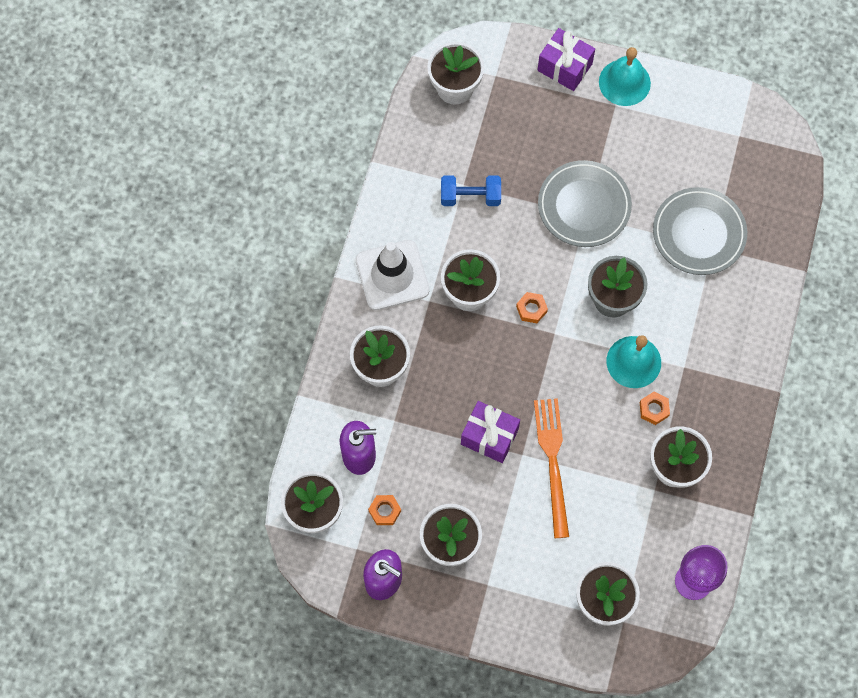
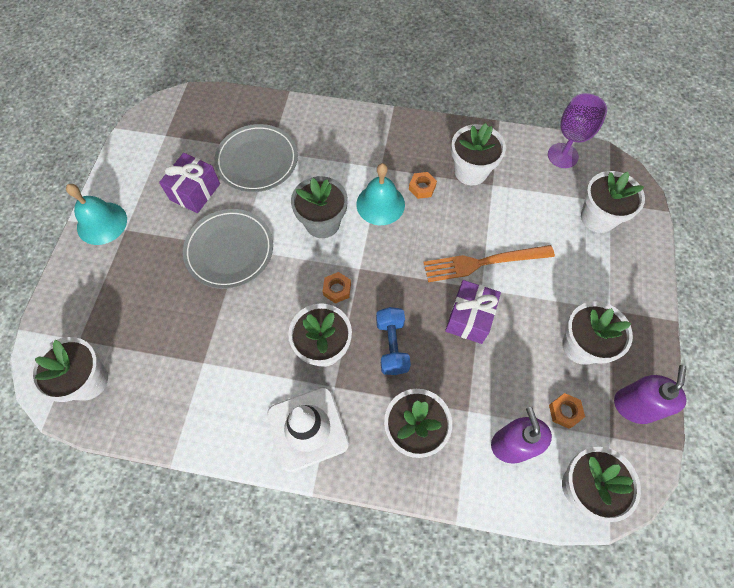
camera: 95 degrees left, 5 degrees down
(470, 197) = (217, 354): blue dumbbell -> blue dumbbell (392, 346)
(564, 67) = (78, 275): purple gift -> purple gift (195, 192)

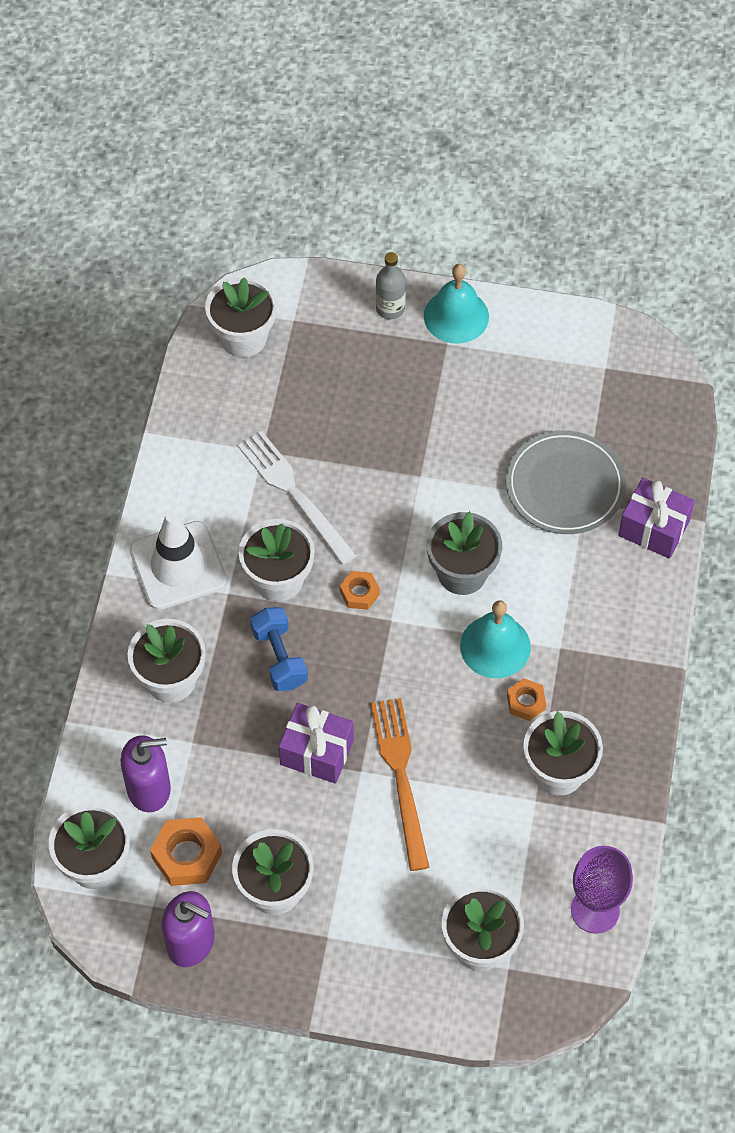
camera: 90 degrees right, 5 degrees down
(84, 268) = (390, 308): none -> grey bottle
(195, 192) = (508, 415): purple gift -> purple gift (653, 528)
(229, 250) = (416, 465): grey plate -> none
(247, 336) = (295, 494): none -> white fork
(392, 346) = (279, 657): blue dumbbell -> blue dumbbell turned 75 degrees clockwise
(564, 411) = (187, 855): orange nut -> orange nut, size x1.65

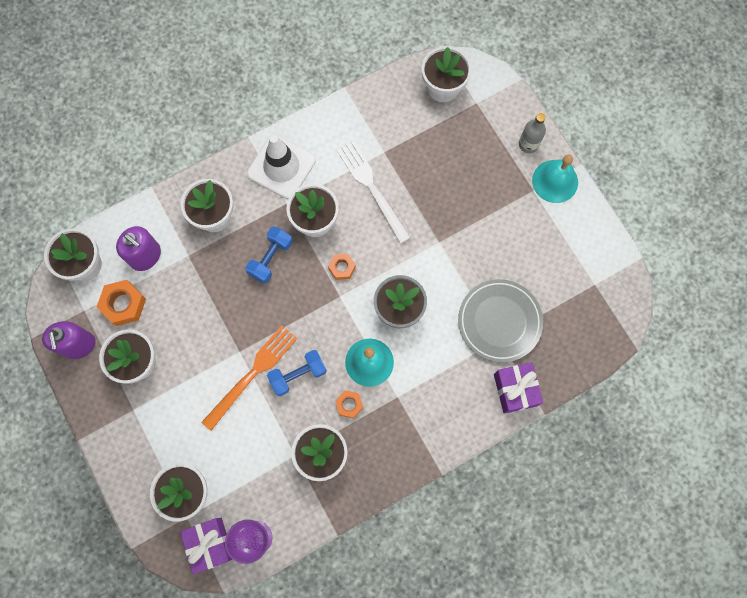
camera: 50 degrees right, 15 degrees up
(295, 494) = (372, 189): white fork -> white fork turned 45 degrees counterclockwise
(317, 752) = (232, 321): purple gift -> purple gift (210, 544)
(444, 729) = (298, 375): none -> blue dumbbell

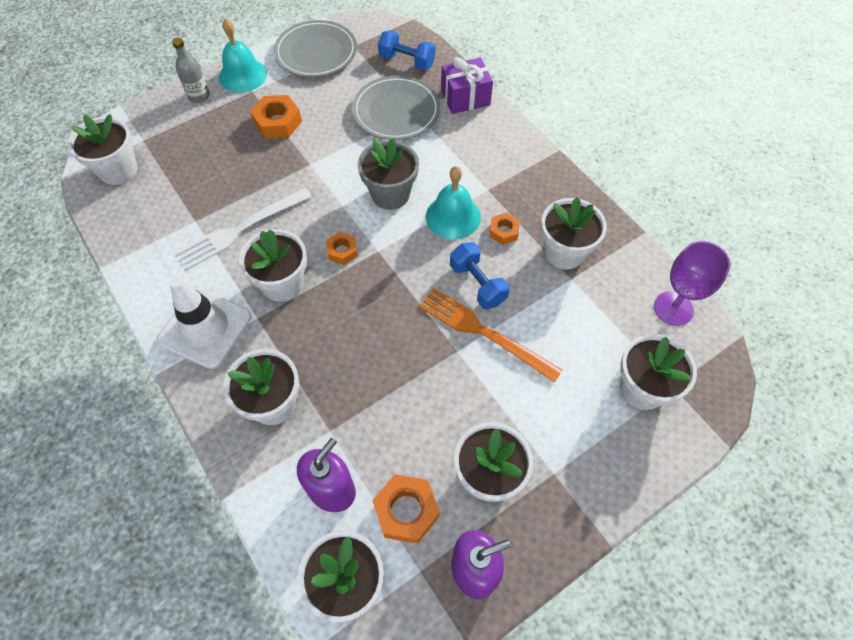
camera: 95 degrees left, 15 degrees down
(210, 544) = (695, 355): purple gift -> none
(270, 258) = (332, 328): blue dumbbell -> blue dumbbell (407, 61)
(491, 214) = (277, 122): none -> orange nut
(585, 248) = (316, 53): none -> grey plate

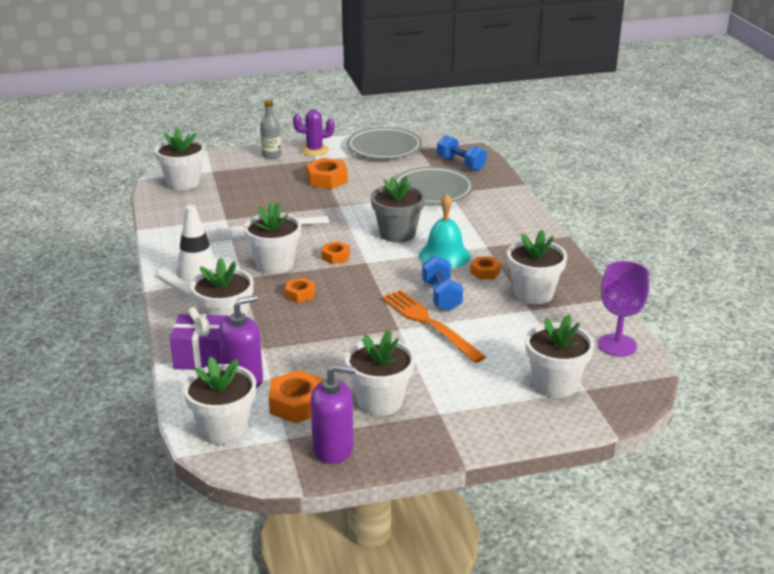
camera: 20 degrees right, 30 degrees down
(243, 75) = (314, 150): turquoise bell -> purple cactus
(331, 326) = (300, 294): none -> orange nut
(465, 98) = (500, 192): purple gift -> purple gift (202, 357)

